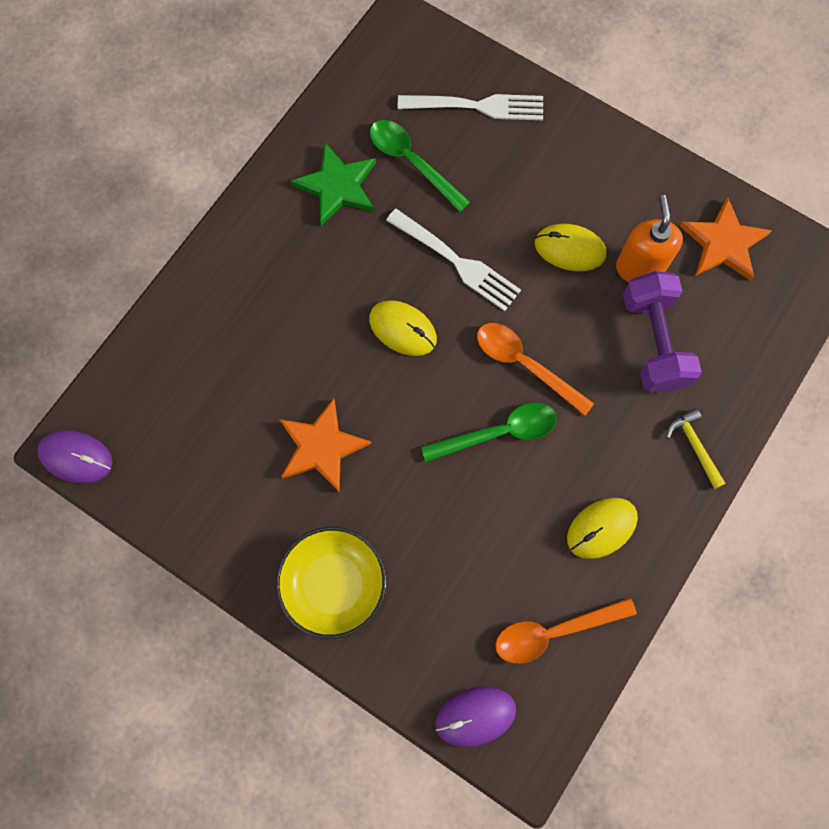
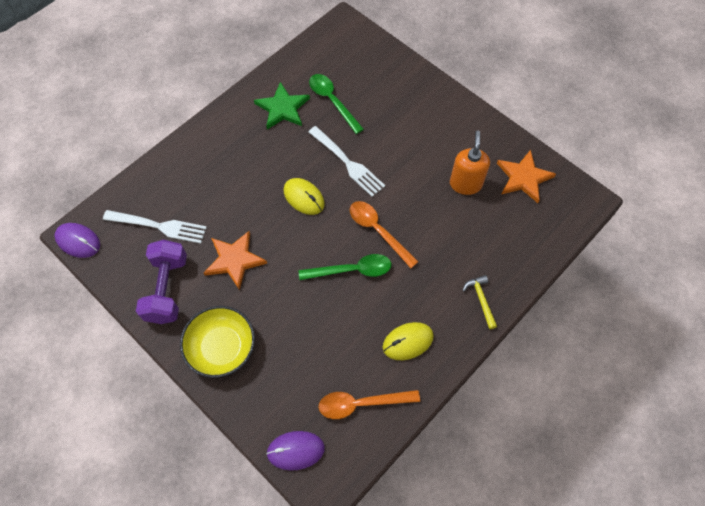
camera: 10 degrees right, 10 degrees down
(476, 106) = (380, 75): white fork -> white fork (158, 226)
(570, 249) = (422, 166): yellow mouse -> none
(653, 341) = (466, 230): purple dumbbell -> purple dumbbell (167, 289)

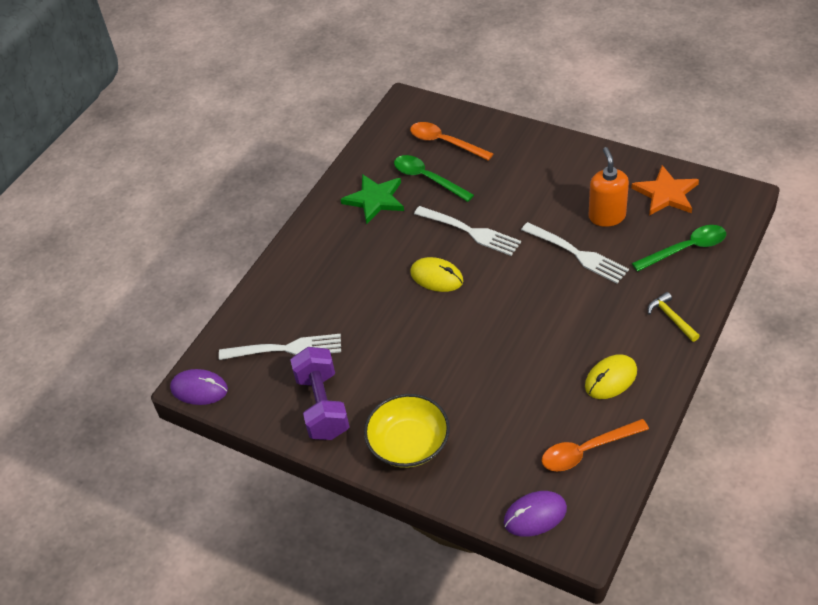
camera: 10 degrees left, 15 degrees down
(234, 260) = (386, 357): orange star -> none
(352, 270) = (520, 330): green spoon -> green spoon (686, 249)
(378, 231) = (532, 285): orange spoon -> orange spoon (445, 142)
(426, 212) = (576, 254): none -> white fork

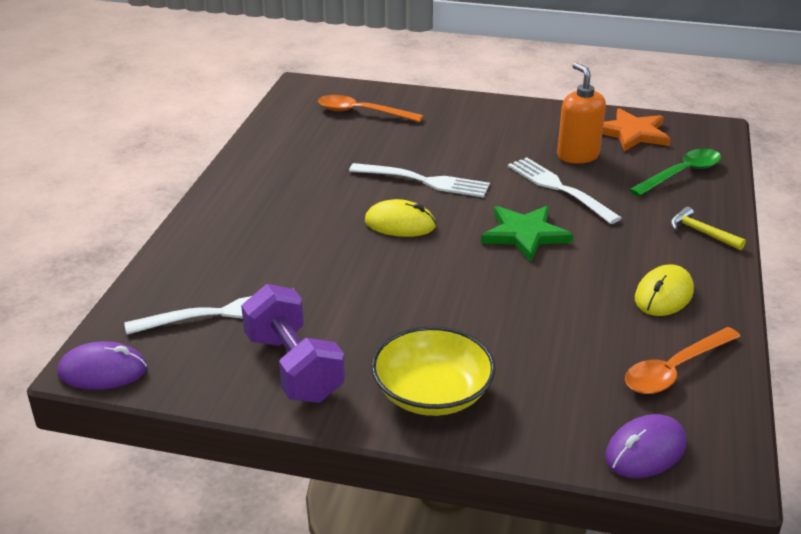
camera: 20 degrees left, 15 degrees down
(375, 200) = (295, 164): green star -> green star (525, 234)
(427, 178) = (353, 142): green spoon -> none
(576, 254) = (560, 189): white fork -> white fork turned 150 degrees counterclockwise

